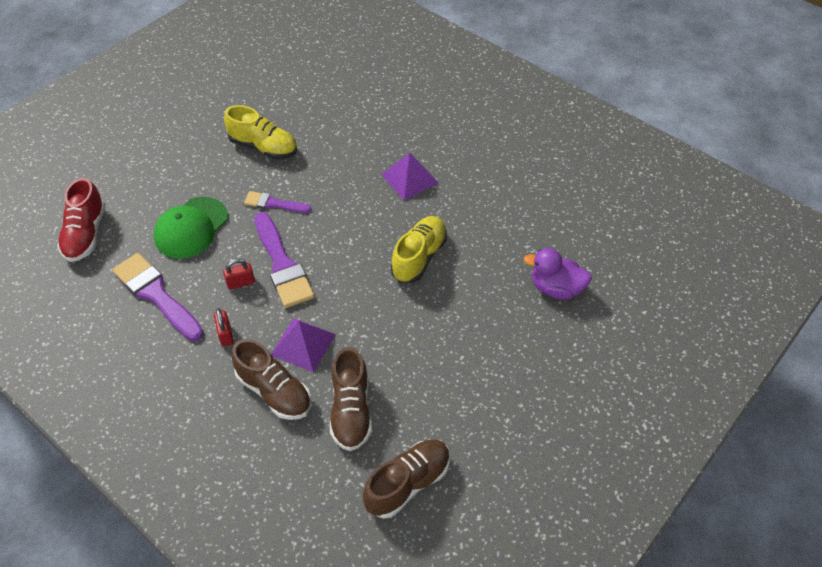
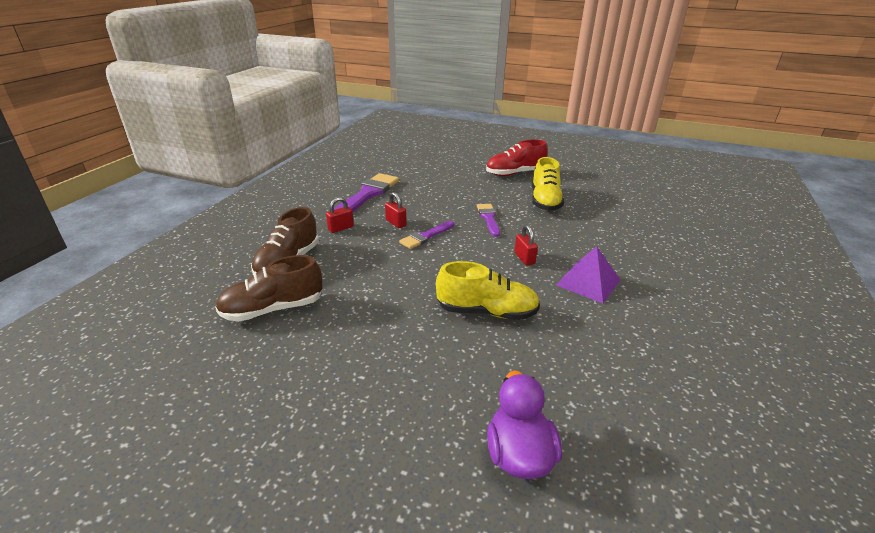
camera: 70 degrees right, 20 degrees down
(86, 234) = (406, 162): red shoe -> red shoe (515, 173)
(191, 228) = (437, 193): green cap -> none
(282, 264) = (426, 236): purple brush -> purple brush, size x0.58
(303, 344) = (343, 265): purple pyramid -> none
(357, 204) = (524, 258): none -> red padlock
(408, 483) = (181, 369): brown shoe -> none

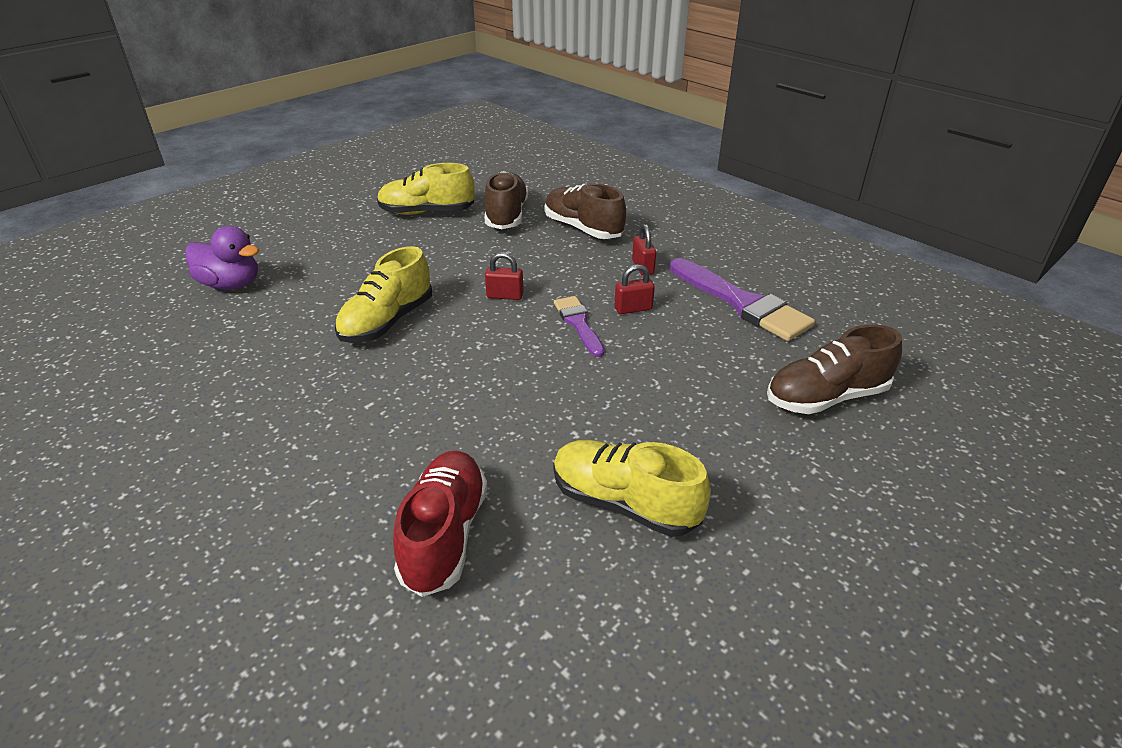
camera: 115 degrees right, 5 degrees up
(279, 368) = (427, 212): none -> yellow shoe
(435, 172) = (826, 397): none -> brown shoe
(489, 218) = (595, 399): purple brush -> none
(515, 173) = (792, 520): red shoe -> red shoe (445, 535)
(524, 258) = (457, 390): red padlock -> red padlock (505, 296)
(588, 282) = (354, 425): purple pyramid -> none

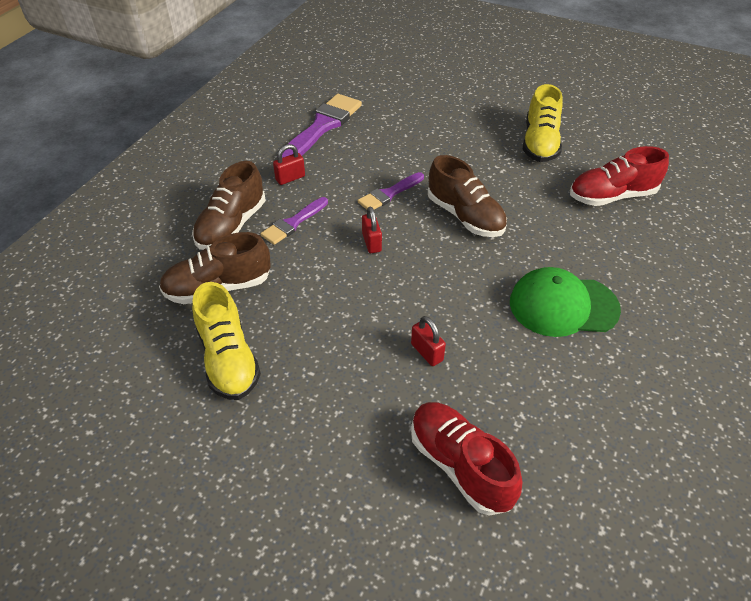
camera: 110 degrees left, 10 degrees up
(231, 284) = (460, 465): purple duck -> red shoe
(308, 395) = (563, 306): none -> green cap
(387, 321) = (448, 301): yellow shoe -> none
(566, 258) = (293, 223): none -> purple brush
(633, 309) = (355, 172): red padlock -> red padlock (427, 352)
(826, 397) = (408, 91): brown shoe -> brown shoe (465, 216)

